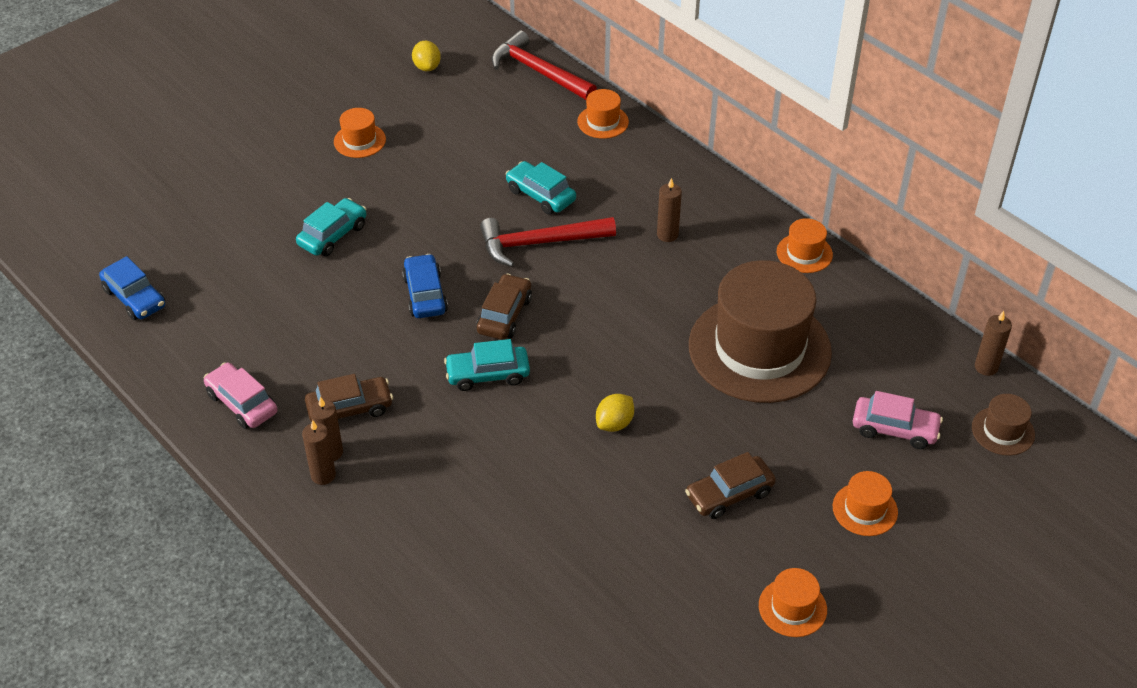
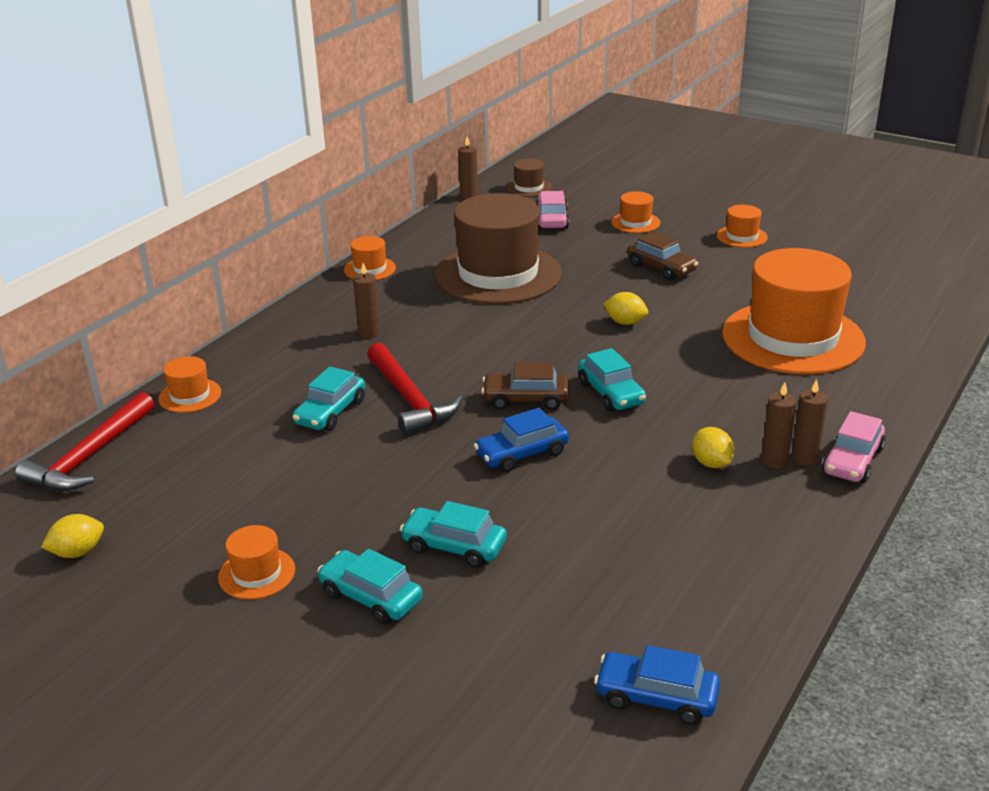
camera: 105 degrees left, 15 degrees down
(135, 298) = (656, 697): blue car -> blue car turned 105 degrees counterclockwise
(242, 403) = (759, 539): pink car -> pink car (852, 461)
(305, 188) = (370, 597): none -> turquoise car
(350, 408) = (711, 463): brown car -> yellow lemon
(525, 554) = (793, 338): none -> orange hat

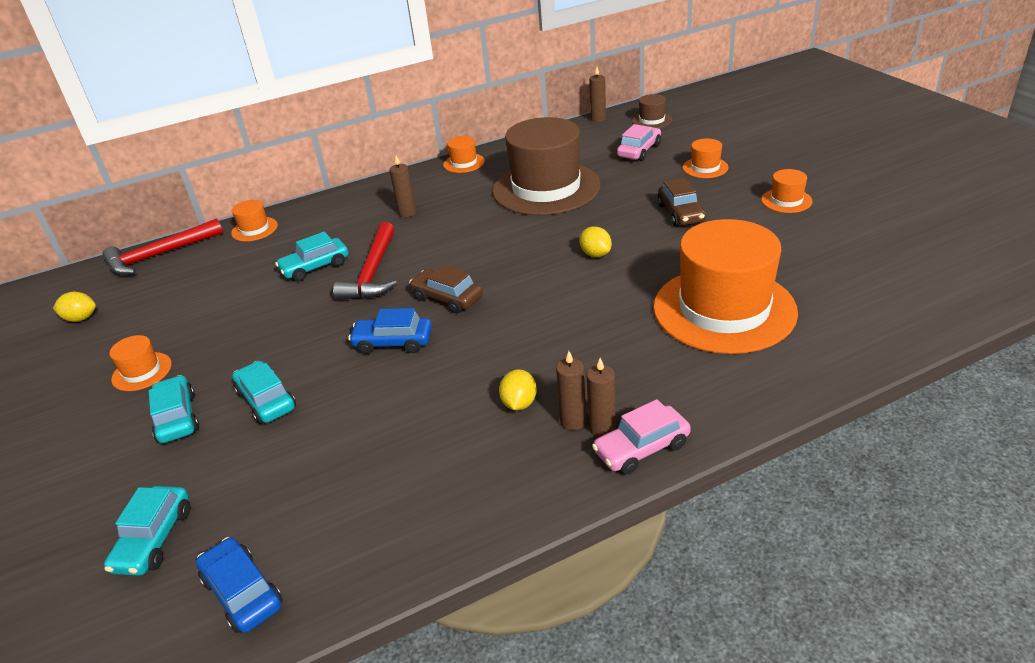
camera: 35 degrees right, 5 degrees up
(611, 393) = (514, 313): turquoise car -> turquoise car (154, 539)

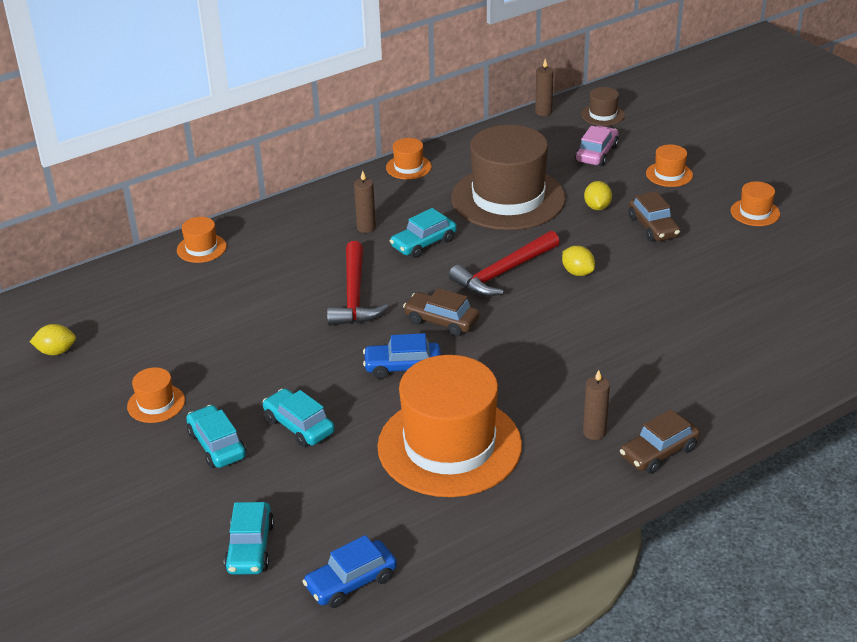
camera: 10 degrees left, 0 degrees up
(159, 255) = (106, 279): red hammer -> red hammer (503, 272)
(242, 593) = (351, 582): blue car -> blue car turned 75 degrees counterclockwise
(315, 267) = (289, 291): turquoise car -> turquoise car (423, 243)
(519, 403) = (541, 419): yellow lemon -> yellow lemon (597, 207)
(602, 429) = (621, 437): brown candle -> none
(641, 448) = (659, 452): pink car -> brown car
(724, 309) = (710, 326): orange hat -> orange hat (449, 446)

